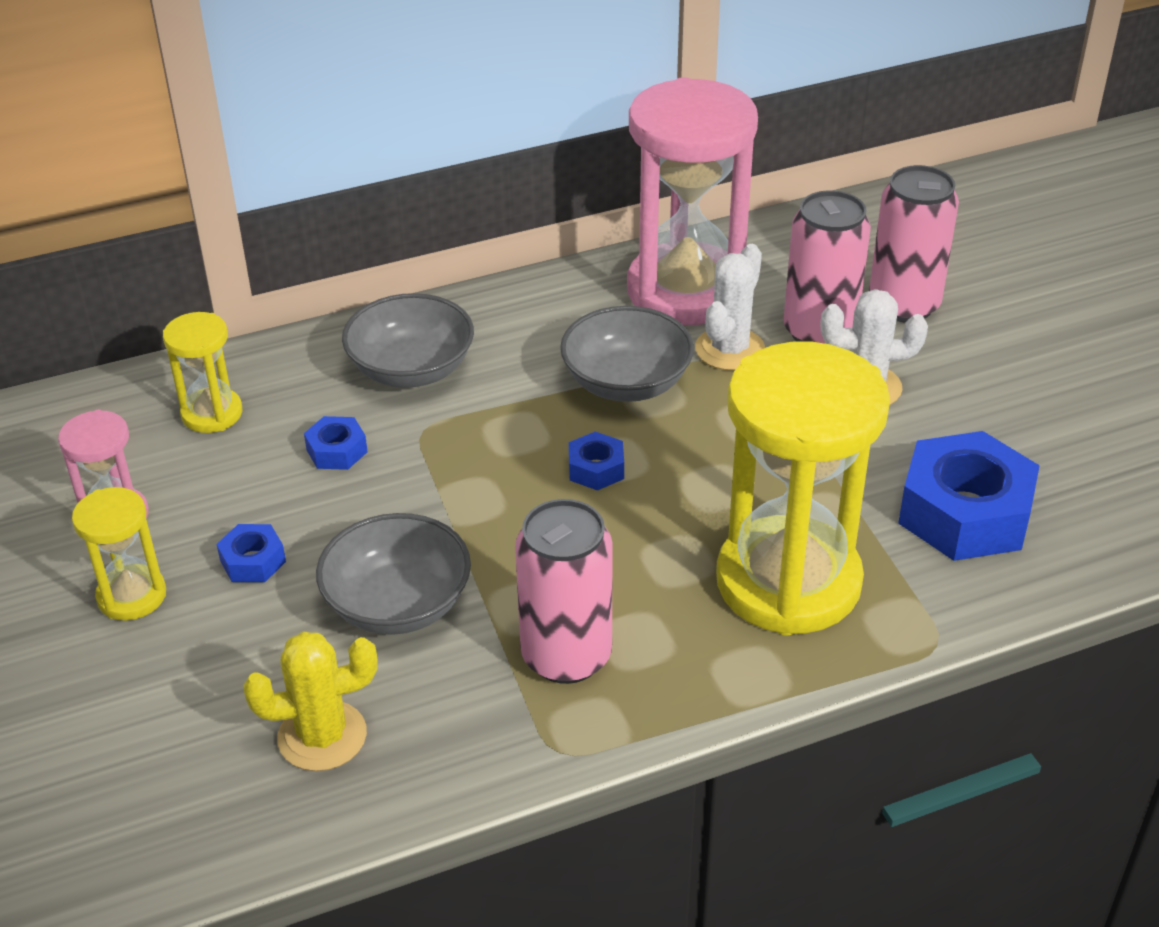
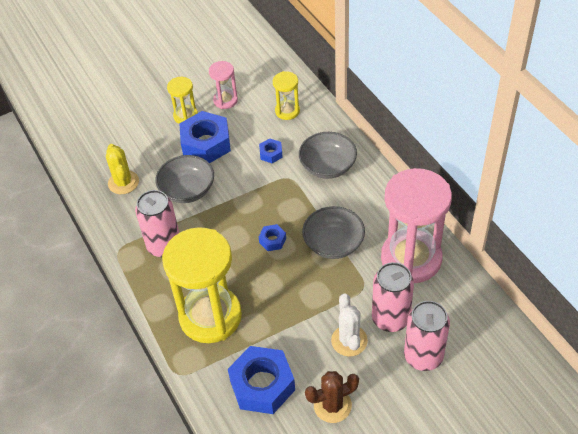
camera: 85 degrees right, 10 degrees up
(253, 561) = (206, 144): blue nut -> blue nut, size x2.17
(729, 349) = (367, 281): white cactus -> none
(1008, 423) = (332, 405): none -> brown cactus

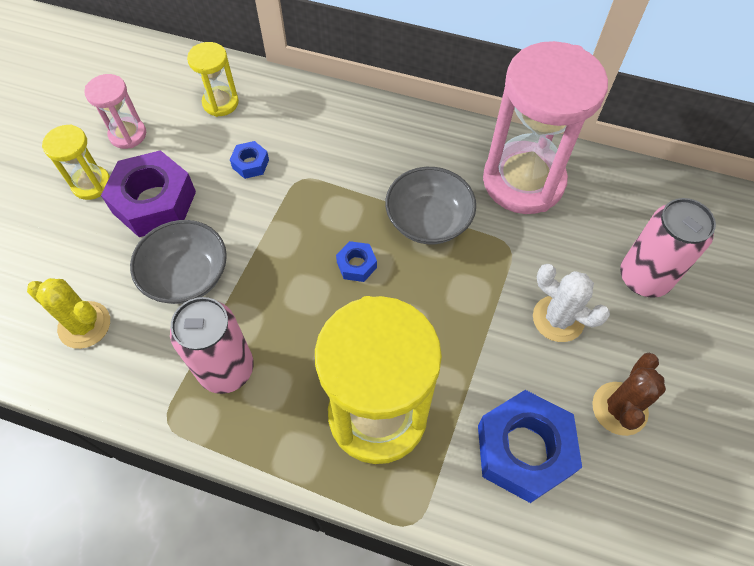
camera: 45 degrees left, 10 degrees up
(206, 144) = (154, 202): blue nut -> purple nut
(328, 166) = (332, 137): grey bowl -> none
(390, 318) = (571, 261): pink can -> none

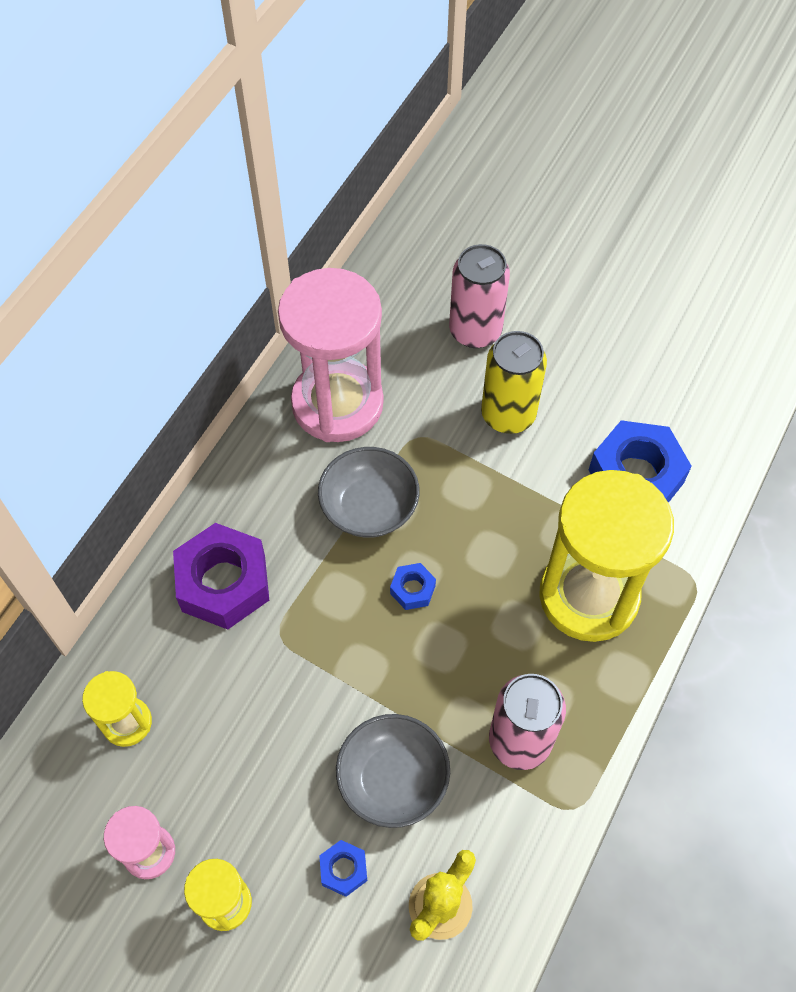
camera: 80 degrees left, 0 degrees up
(154, 202) = (274, 817): purple nut -> purple nut (224, 583)
(250, 164) = (241, 692): blue nut -> blue nut (343, 870)
(558, 319) = (508, 414): white cactus -> yellow can
(619, 408) = (605, 390): brown cactus -> none

